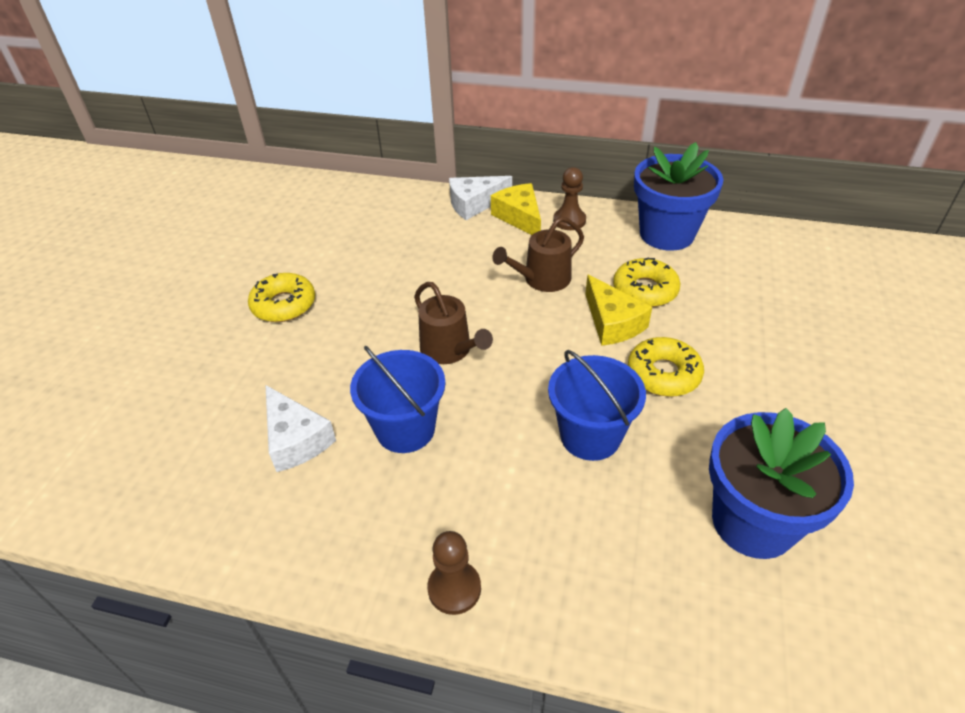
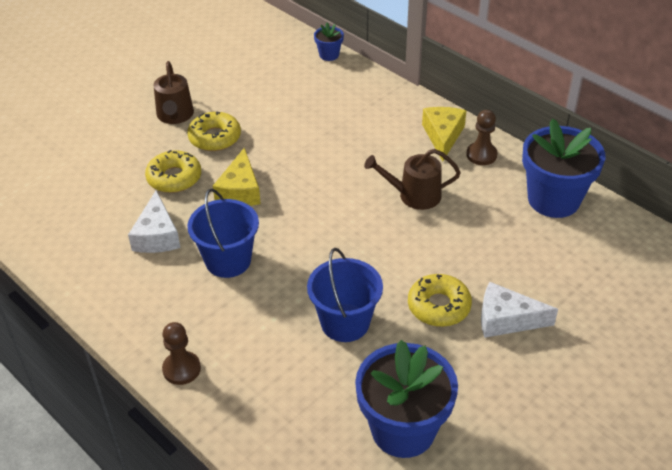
camera: 30 degrees right, 0 degrees up
(345, 185) = (329, 55): none -> blue flower pot
(449, 350) = (300, 220): brown watering can -> brown watering can (175, 115)
(474, 204) = (416, 110): white cheese -> white cheese (506, 319)
(612, 322) = (437, 252): yellow cheese -> yellow cheese (240, 190)
(645, 290) = (488, 238): yellow donut -> yellow donut (174, 178)

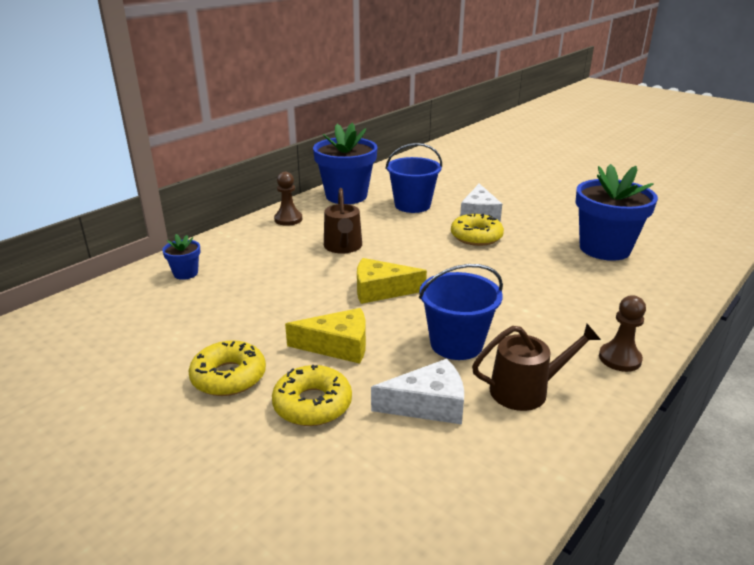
camera: 95 degrees left, 15 degrees down
(175, 115) = (163, 423): brown watering can -> brown watering can (525, 390)
(329, 55) = (78, 300): blue flower pot -> blue flower pot (185, 273)
(345, 323) = (512, 274): blue bucket -> blue bucket (412, 205)
(443, 136) = (258, 235): yellow cheese -> yellow cheese (381, 290)

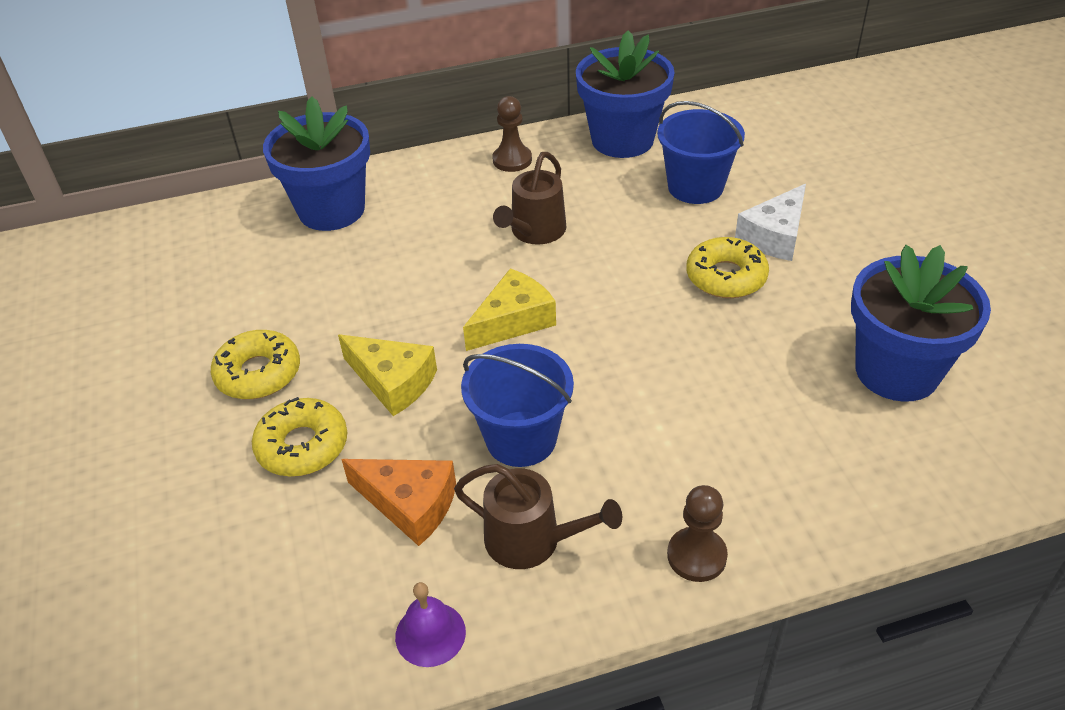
camera: 35 degrees right, 15 degrees up
(185, 273) = (331, 210): blue flower pot -> blue flower pot, size x2.21
(381, 290) = (513, 321): yellow cheese -> yellow cheese turned 105 degrees clockwise
(428, 404) = (410, 504): white cheese -> orange cheese
(528, 468) = (430, 634): none -> purple bell

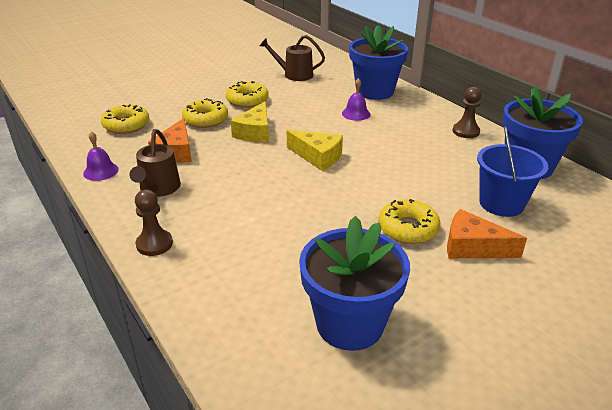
camera: 70 degrees right, 10 degrees down
(249, 583) = (126, 125): none -> yellow donut
(397, 249) = (356, 114): none -> purple bell
(521, 439) = (227, 174): blue bucket -> none
(535, 231) = (401, 150): brown watering can -> brown watering can (294, 75)
(775, 236) = (472, 247): white cheese -> orange cheese

